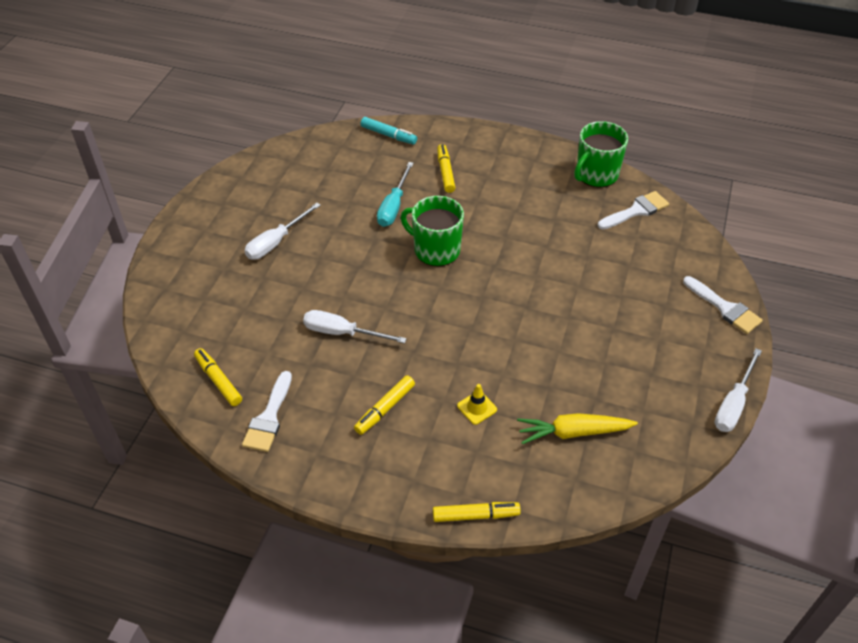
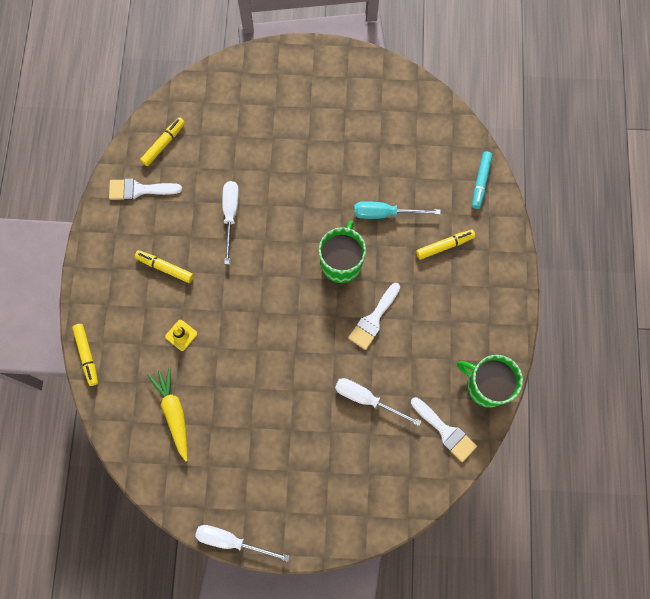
camera: 75 degrees right, 25 degrees up
(276, 242) = (314, 133): white screwdriver -> white screwdriver (367, 399)
(725, 308) = (340, 527): white brush -> white brush (373, 319)

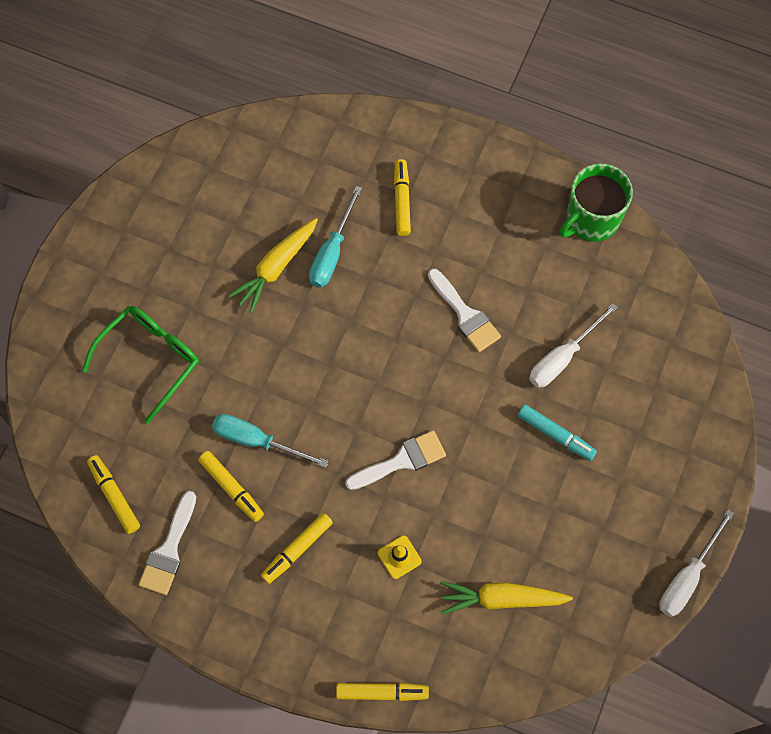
camera: 70 degrees left, 5 degrees down
(193, 212) = (231, 488): none -> yellow marker
(230, 215) = (257, 441): white screwdriver -> turquoise screwdriver
(263, 129) = (151, 359): none -> green glasses
(341, 262) = (377, 326): green mug -> none
(359, 181) = (276, 267): none -> yellow carrot
(445, 431) = (631, 283): white brush -> white brush (402, 460)
(480, 182) = (336, 131): turquoise marker -> turquoise marker (555, 435)

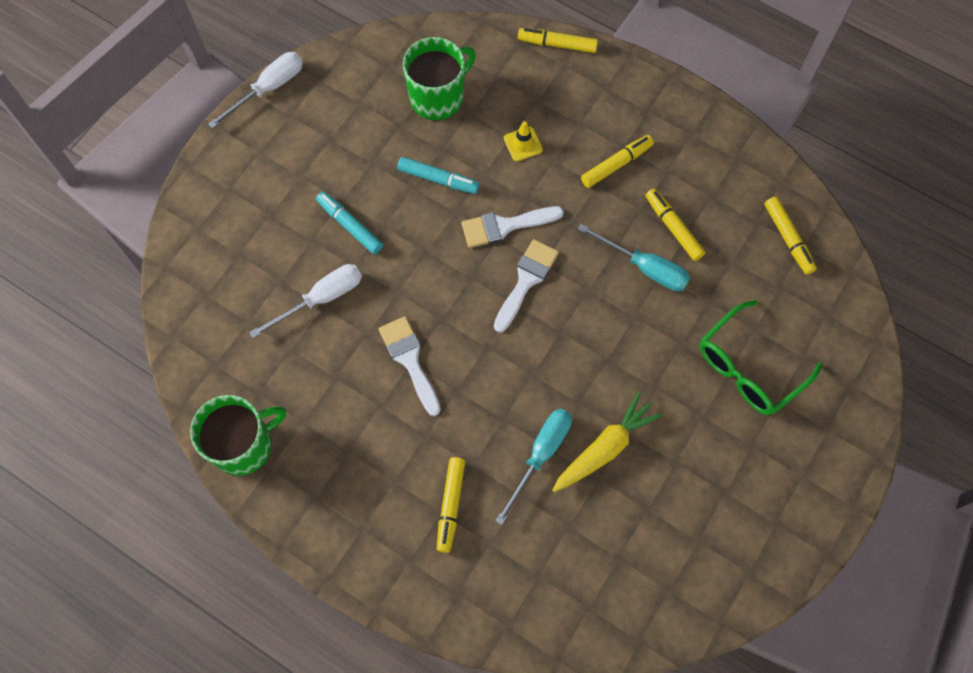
camera: 170 degrees left, 0 degrees up
(169, 550) = (736, 183): white brush -> white brush (526, 280)
(479, 500) = (438, 179): none -> turquoise marker
(501, 599) = (438, 97): yellow carrot -> green mug

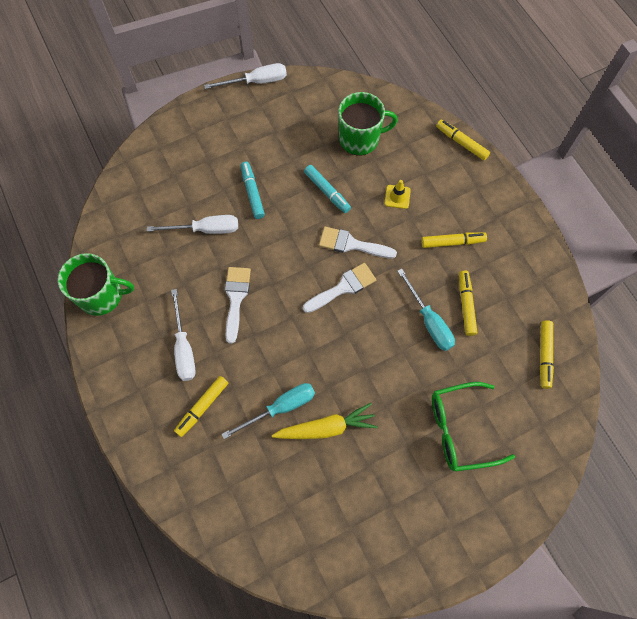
camera: 30 degrees right, 0 degrees up
(384, 450) = (184, 347): none -> white screwdriver

